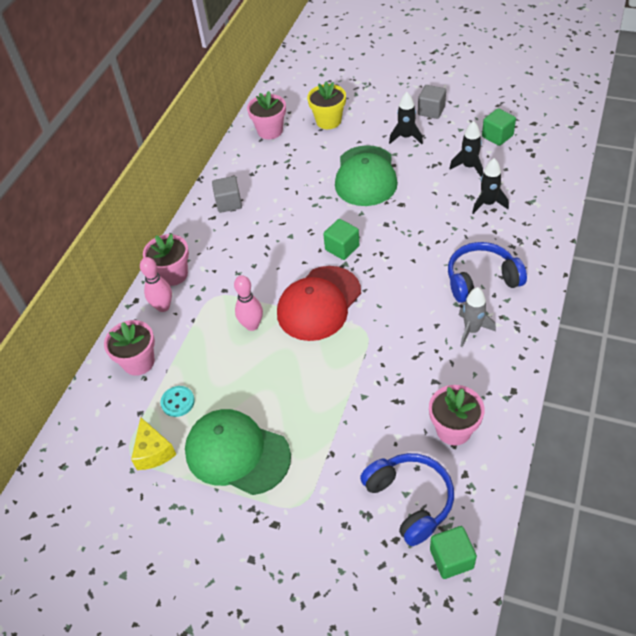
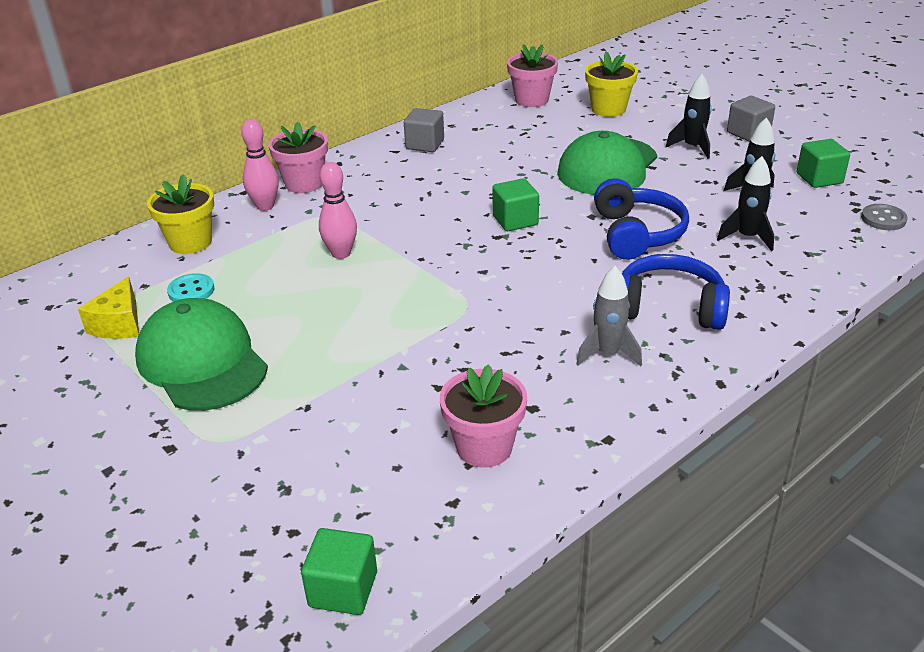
camera: 25 degrees right, 15 degrees down
(138, 362) = (190, 242): pink flower pot -> yellow flower pot
(319, 303) = (437, 260): red cap -> none
(410, 500) = (353, 498): blue headphones -> blue headphones (636, 234)
(552, 157) = (883, 219): none -> grey button

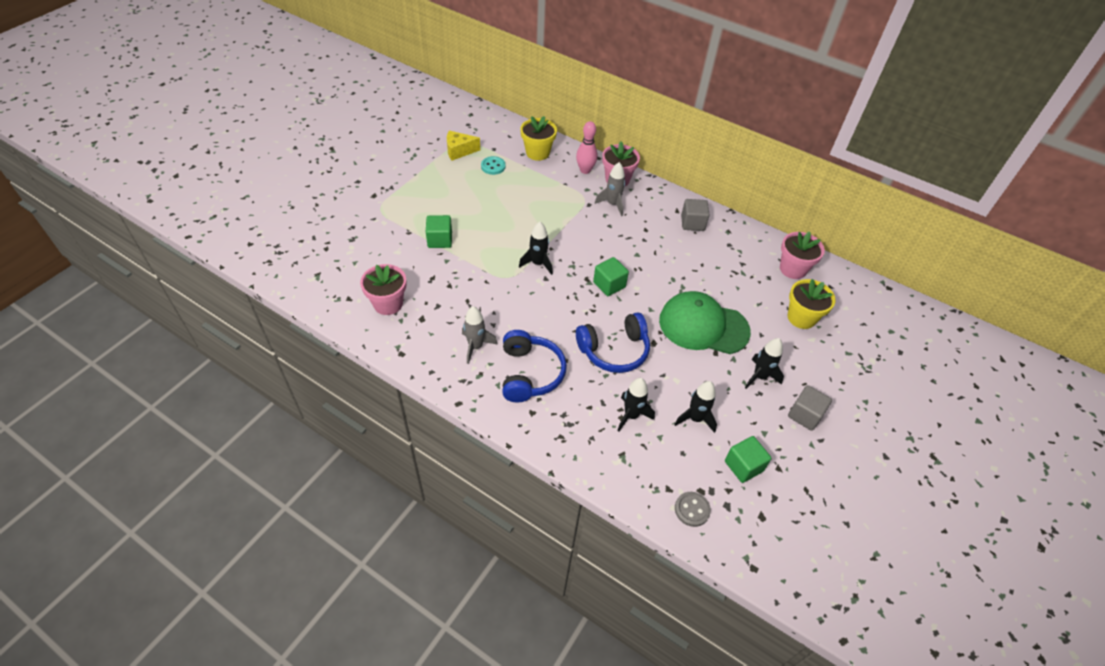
camera: 70 degrees right, 15 degrees up
(202, 361) = (436, 187): green cap -> none
(341, 253) = (545, 213): pink bowling pin -> none
(343, 589) = (294, 272): green cube -> green cube (440, 240)
(354, 195) = (612, 204): none -> grey rocket
(449, 274) = (538, 263): none -> black rocket

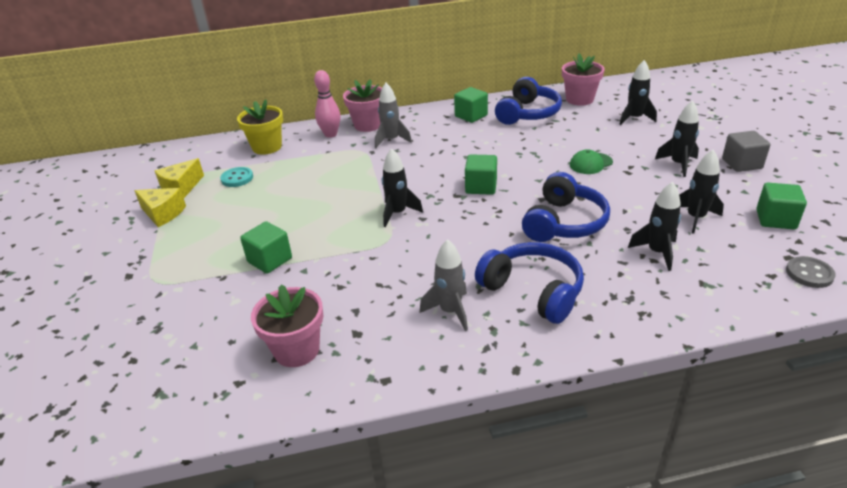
camera: 40 degrees left, 15 degrees down
(430, 164) = (163, 214): none -> yellow cheese
(692, 223) = (471, 116): grey cube -> green cube
(703, 326) = (590, 163): green cap -> green cap, size x0.45
(733, 252) = (528, 113): none -> blue headphones
(801, 317) = (634, 118): yellow flower pot -> black rocket

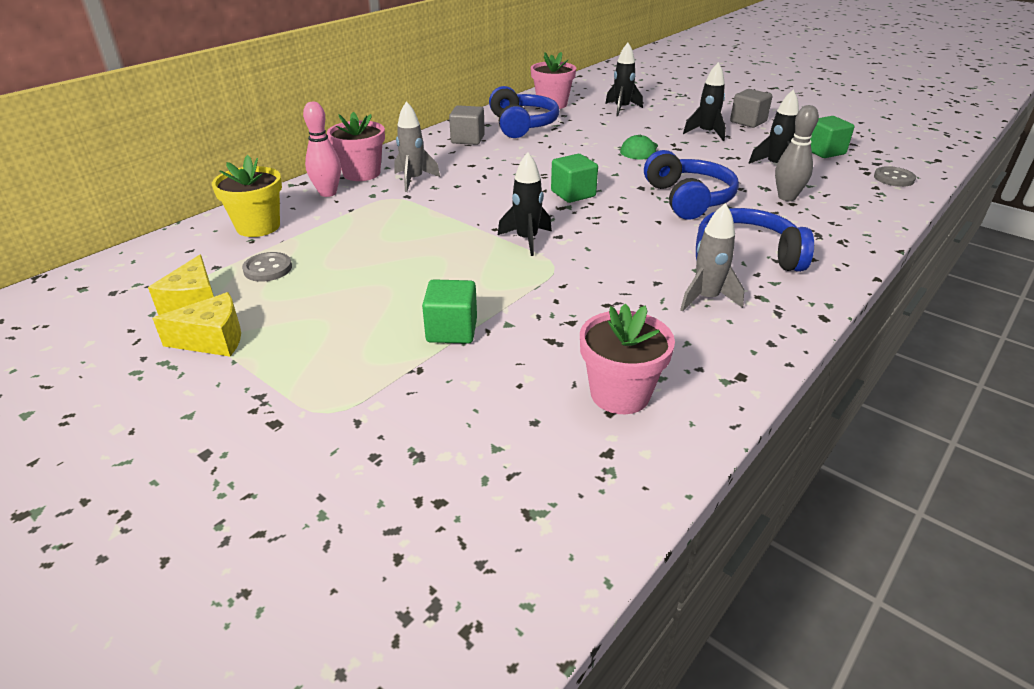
camera: 40 degrees left, 0 degrees up
(237, 178) = (268, 269): turquoise button -> grey button
(471, 116) = (467, 139): green cube -> grey cube
(657, 252) = (786, 197): black rocket -> grey bowling pin

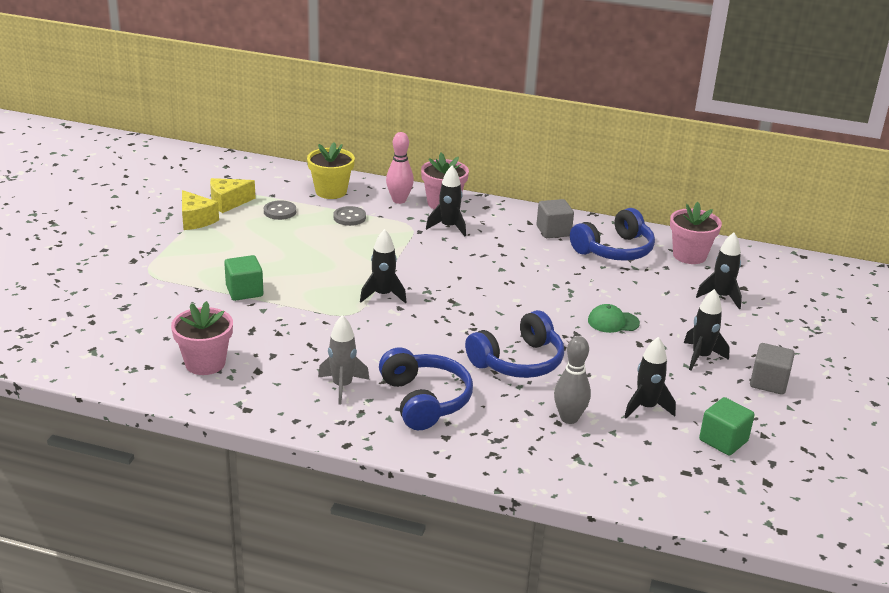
camera: 65 degrees right, 5 degrees down
(413, 180) = (448, 227): grey rocket -> black rocket
(573, 194) = (481, 302): green cube -> none
(893, 178) = (684, 491): grey button -> grey button (349, 217)

